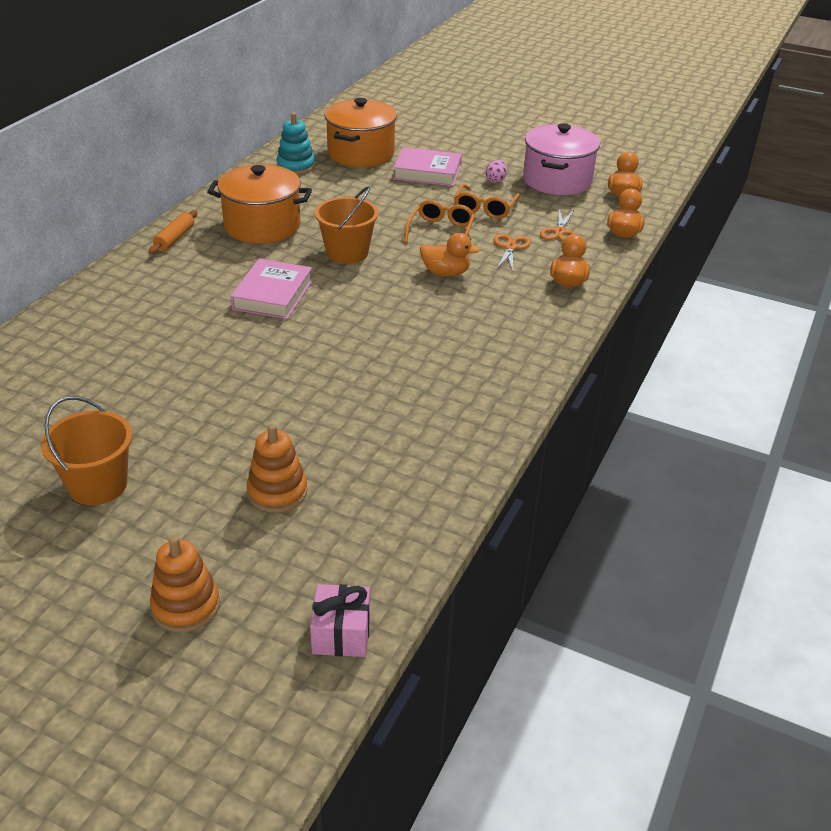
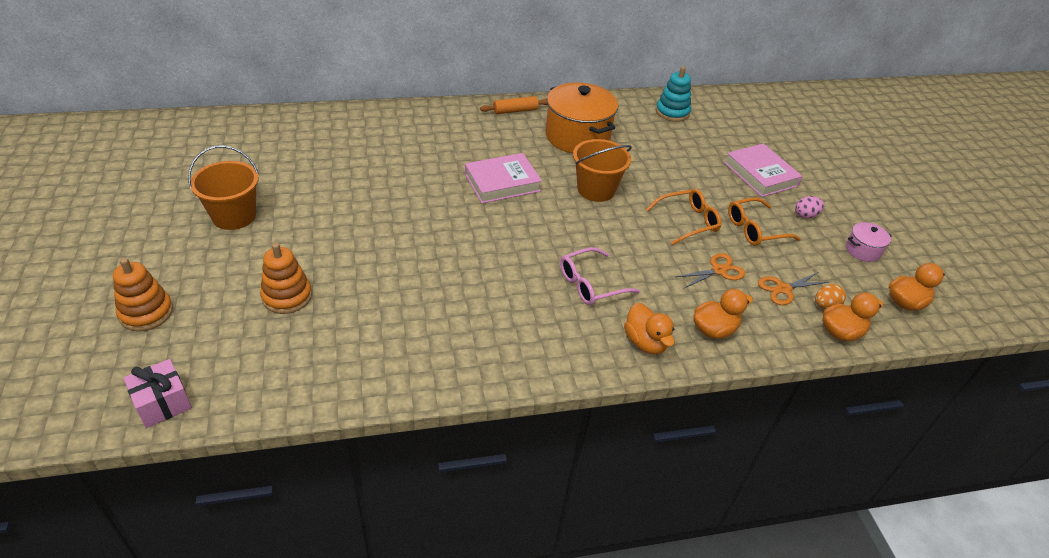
camera: 50 degrees right, 5 degrees up
(361, 153) = (735, 131): orange pot -> none
(445, 273) = (634, 251): orange duck -> orange duck (645, 342)
(459, 312) = (590, 284): none -> pink glasses
(557, 180) = (862, 250): pink pot -> pink pot, size x0.46
(593, 225) = (825, 305): none -> orange egg

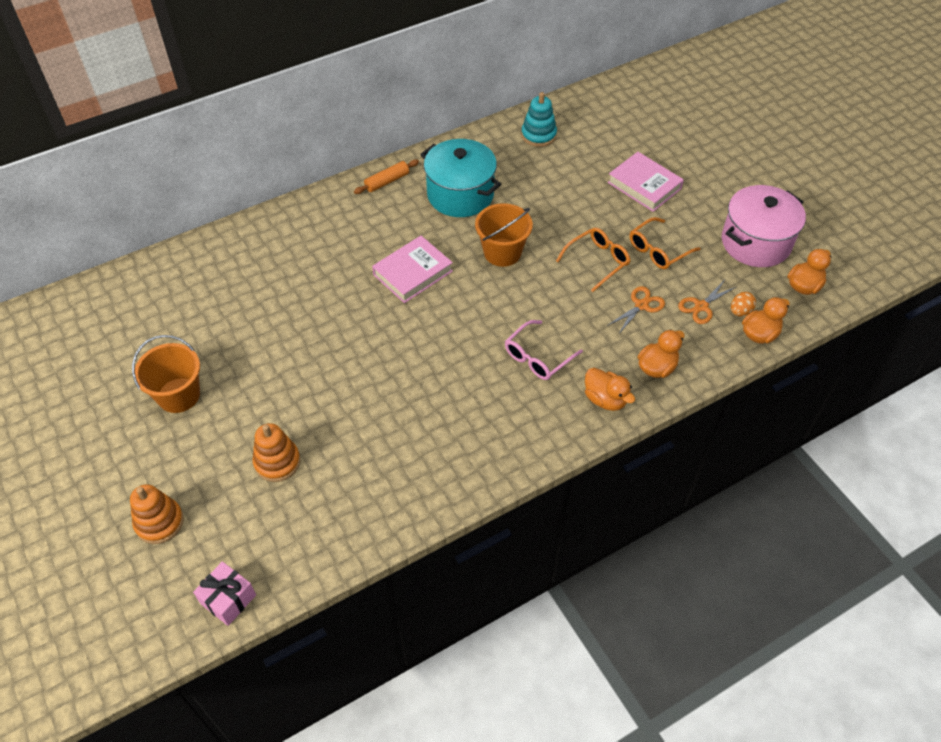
camera: 15 degrees left, 10 degrees up
(577, 136) = (460, 194): orange pot -> turquoise pot
(805, 215) = (697, 220): pink egg -> none
(862, 250) = (755, 243): pink pot -> pink pot, size x2.15

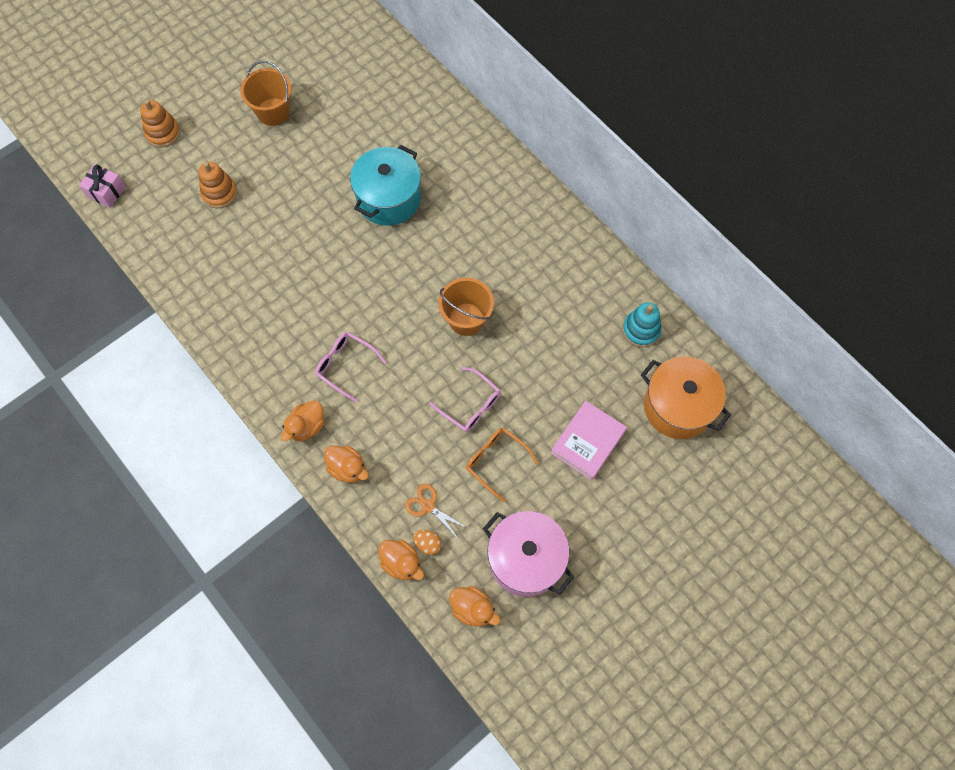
camera: 80 degrees right, 15 degrees up
(387, 181) = (539, 205): orange rolling pin -> none
(413, 273) = (427, 249): pink book -> none
(460, 194) = (536, 271): turquoise pot -> turquoise pot (389, 198)
(597, 261) = (470, 405): orange glasses -> pink glasses
(616, 125) = (678, 406): none -> orange pot
(641, 305) = (421, 450): orange scissors -> none

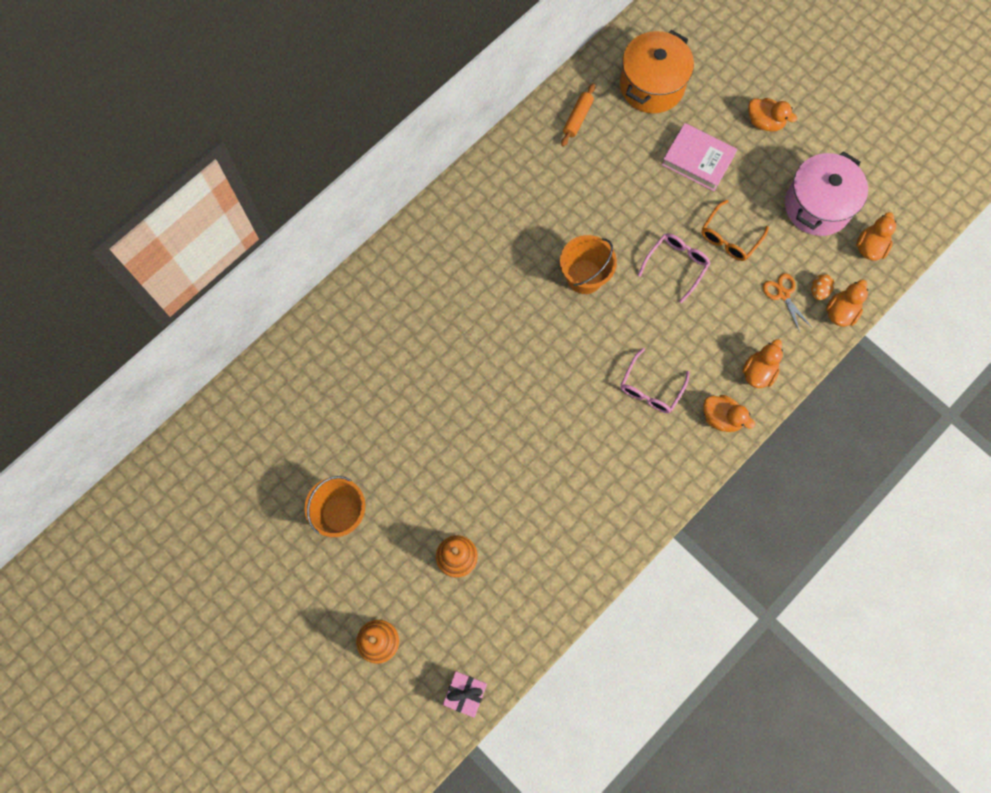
camera: 95 degrees left, 5 degrees up
(389, 198) = (449, 368): turquoise pot -> none
(428, 506) = (783, 294): orange scissors -> orange scissors turned 120 degrees clockwise
(630, 519) = (765, 122): none -> orange duck
(641, 330) = (577, 118): turquoise stacking toy -> orange rolling pin

